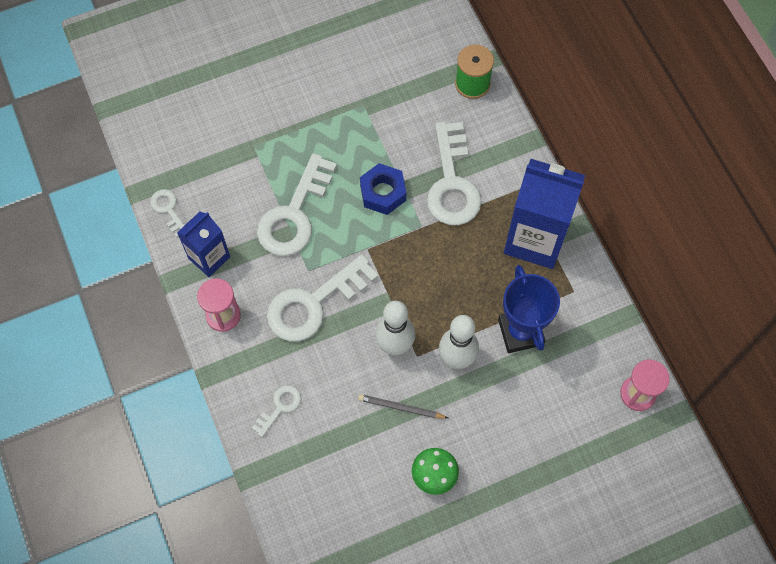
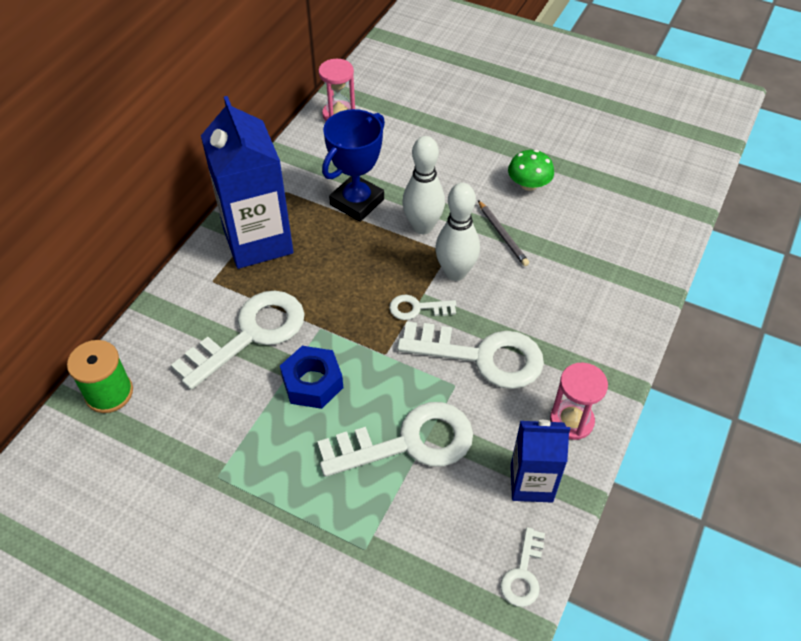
camera: 130 degrees left, 15 degrees down
(279, 407) = (597, 313): white key -> white key (417, 308)

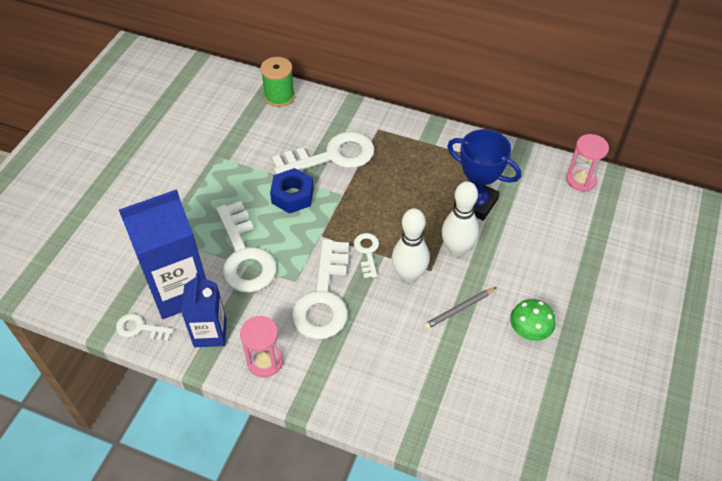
camera: 85 degrees right, 0 degrees up
(250, 335) = (331, 156): white key -> white key turned 60 degrees counterclockwise
(258, 241) = (420, 148): blue carton -> blue carton (179, 290)

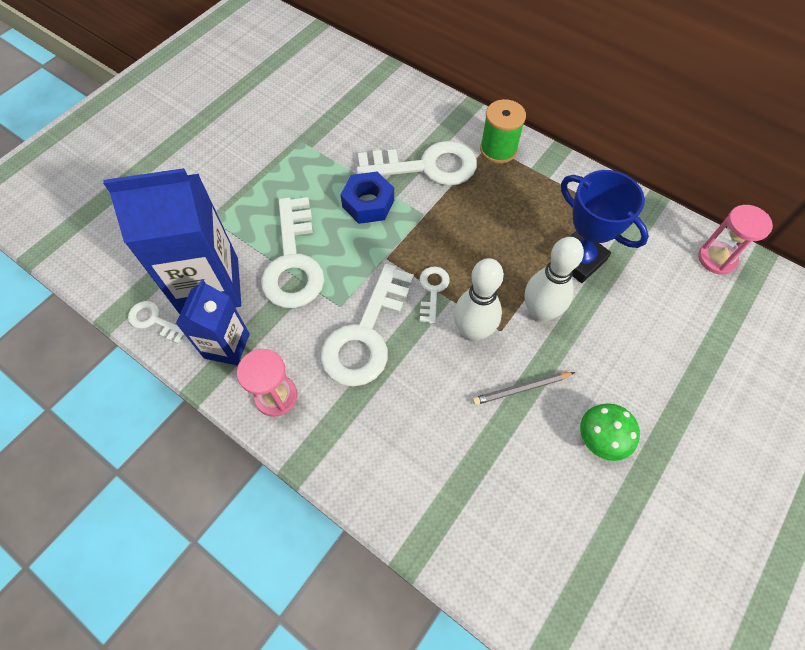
camera: 15 degrees right, 10 degrees up
(279, 96) = (389, 86): green spool -> green spool (498, 149)

